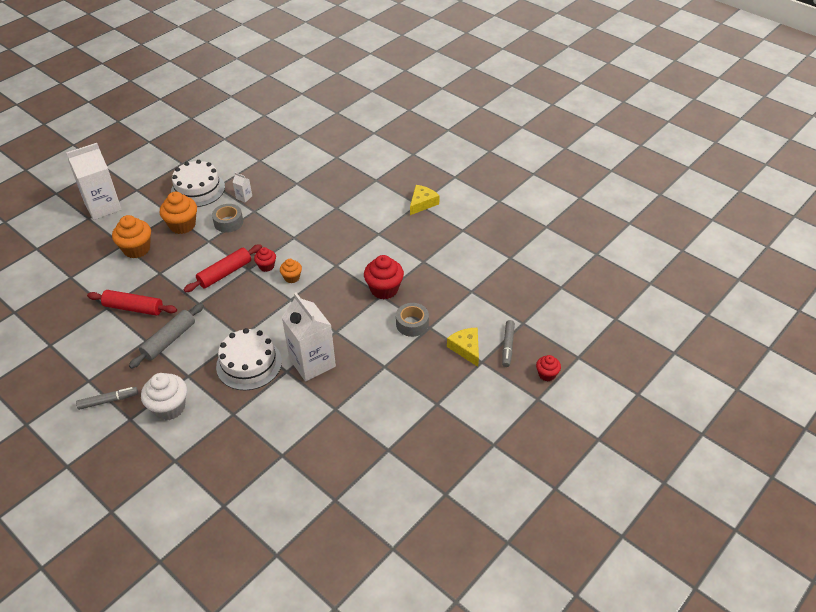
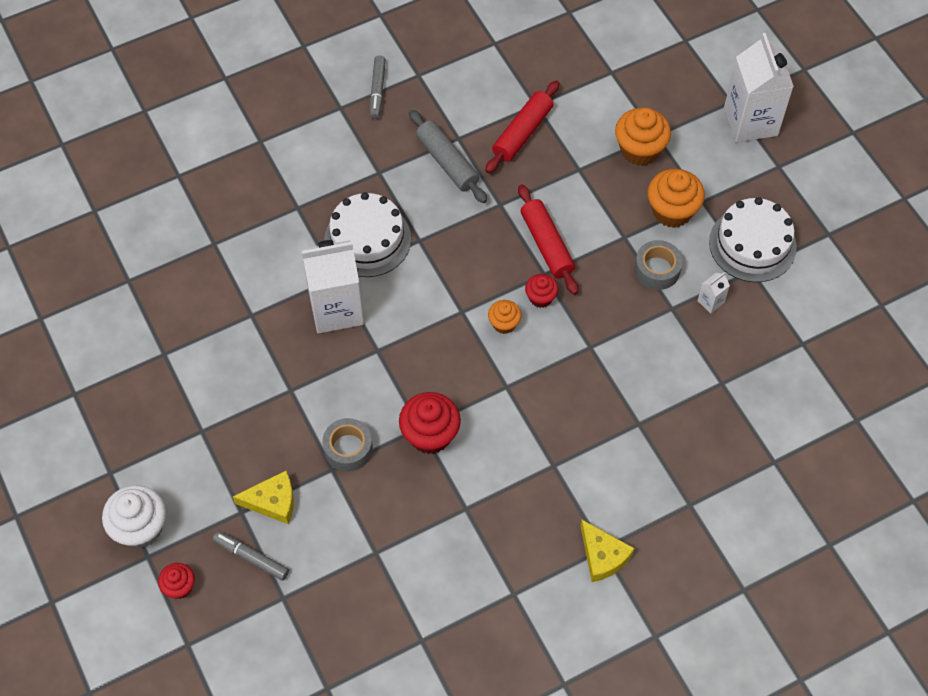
camera: 110 degrees right, 15 degrees up
(169, 407) = (338, 147): white cupcake -> white cupcake (140, 528)

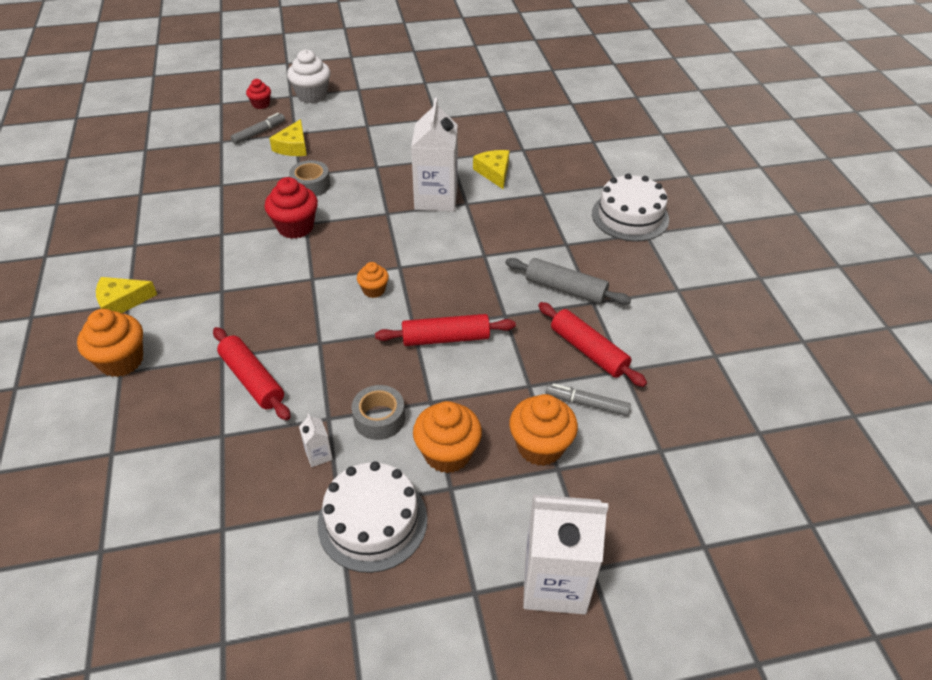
camera: 105 degrees right, 15 degrees down
(270, 263) = (494, 172): none -> yellow cheese
(367, 239) = (497, 226): white cake -> white cake (630, 216)
(377, 91) = (661, 259): grey marker -> grey marker (587, 403)
(447, 162) = (565, 289): grey rolling pin -> grey rolling pin turned 45 degrees clockwise
(540, 298) = (389, 320): red cupcake -> none
(655, 385) = (252, 380): none -> red rolling pin
(676, 511) = (121, 361): none -> orange cupcake

